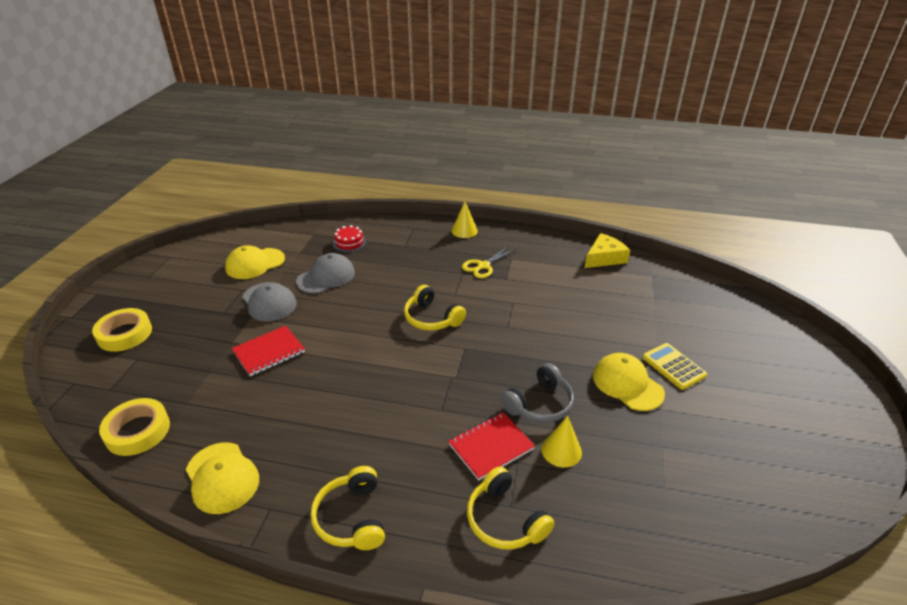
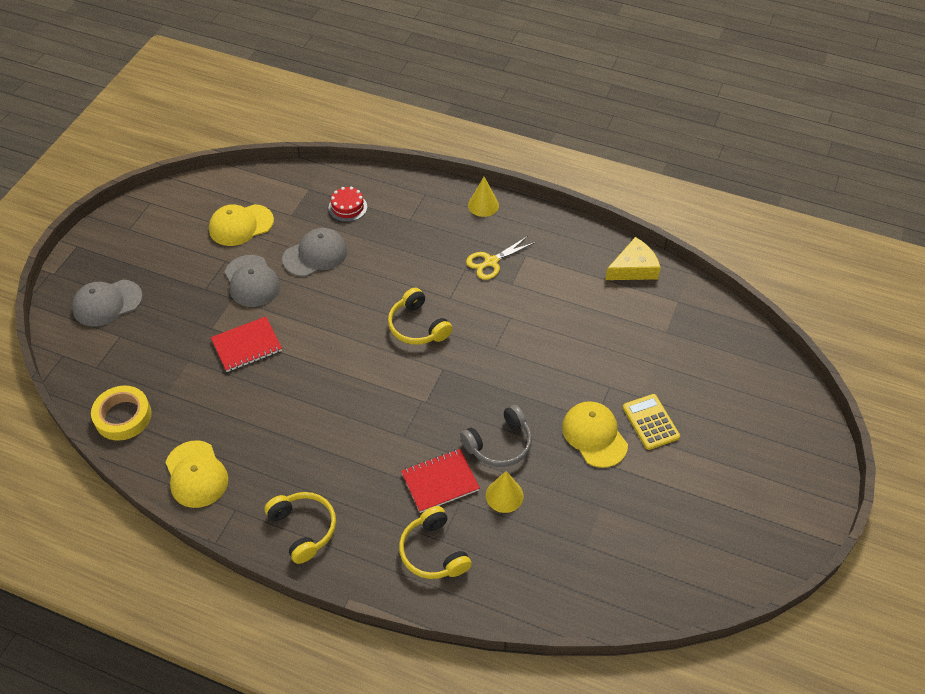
camera: 10 degrees right, 15 degrees up
(125, 334) = (107, 303): yellow tape -> grey cap
(352, 517) = (303, 529): yellow headphones -> yellow headphones turned 150 degrees clockwise

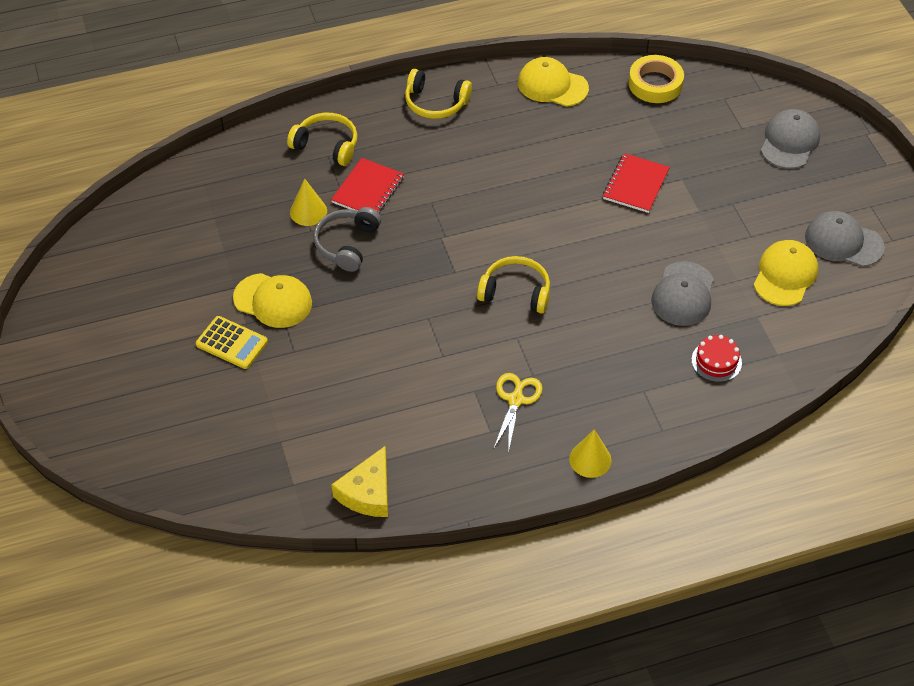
camera: 140 degrees right, 0 degrees up
(252, 281) = (704, 234): grey cap -> grey cap (843, 242)

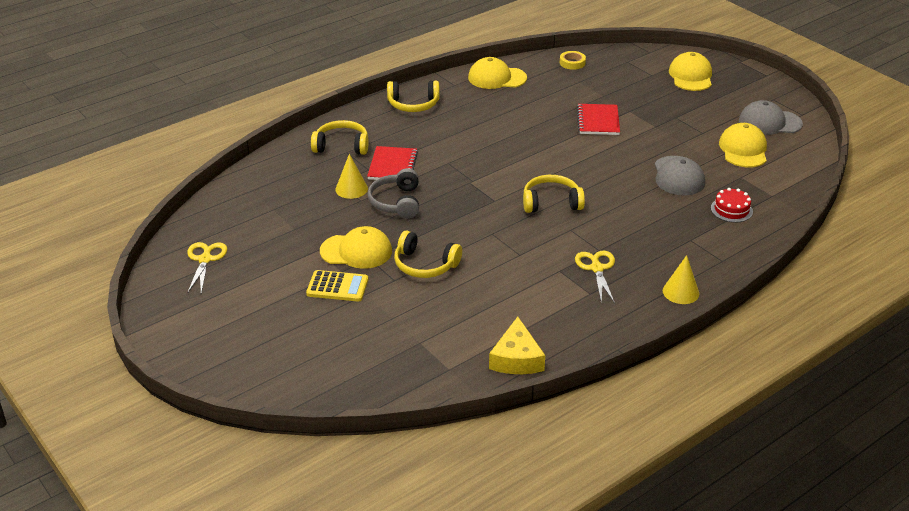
camera: 20 degrees left, 15 degrees down
(117, 267) = (205, 259): none -> yellow scissors
(335, 340) = (425, 265): none -> yellow headphones
(655, 84) = (572, 63): yellow tape -> yellow tape, size x0.60
(789, 142) = (691, 76): grey cap -> yellow cap

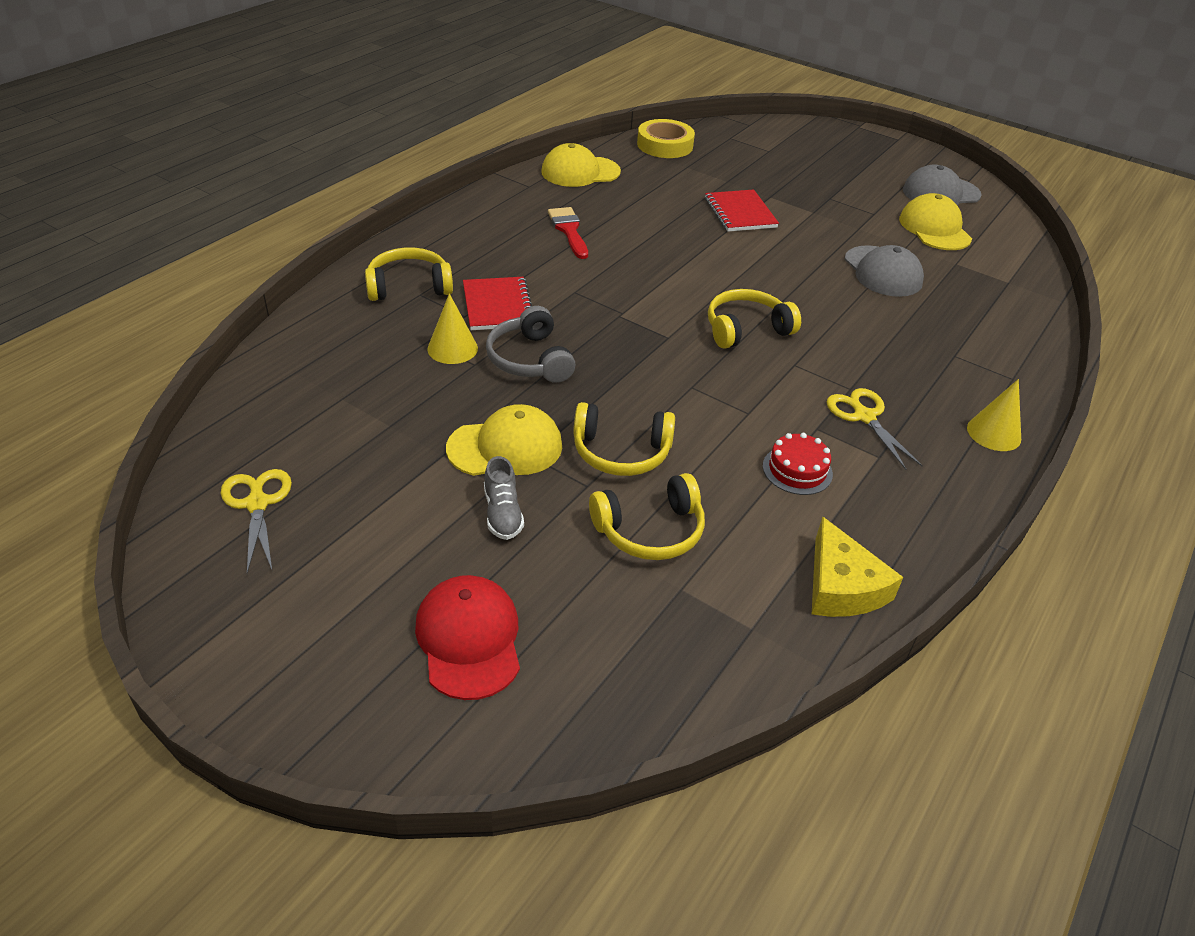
camera: 20 degrees left, 5 degrees up
(290, 345) = (469, 639): none -> red cap
(337, 287) = (502, 513): yellow calculator -> grey shoe
(413, 104) = (485, 217): yellow headphones -> yellow headphones (650, 530)
(466, 120) = (569, 230): none -> red brush
(572, 63) = (665, 145): yellow tape -> yellow tape, size x1.66
(691, 76) = (815, 148): yellow cap -> none
(731, 210) = (975, 307): red cake -> red cake (797, 470)

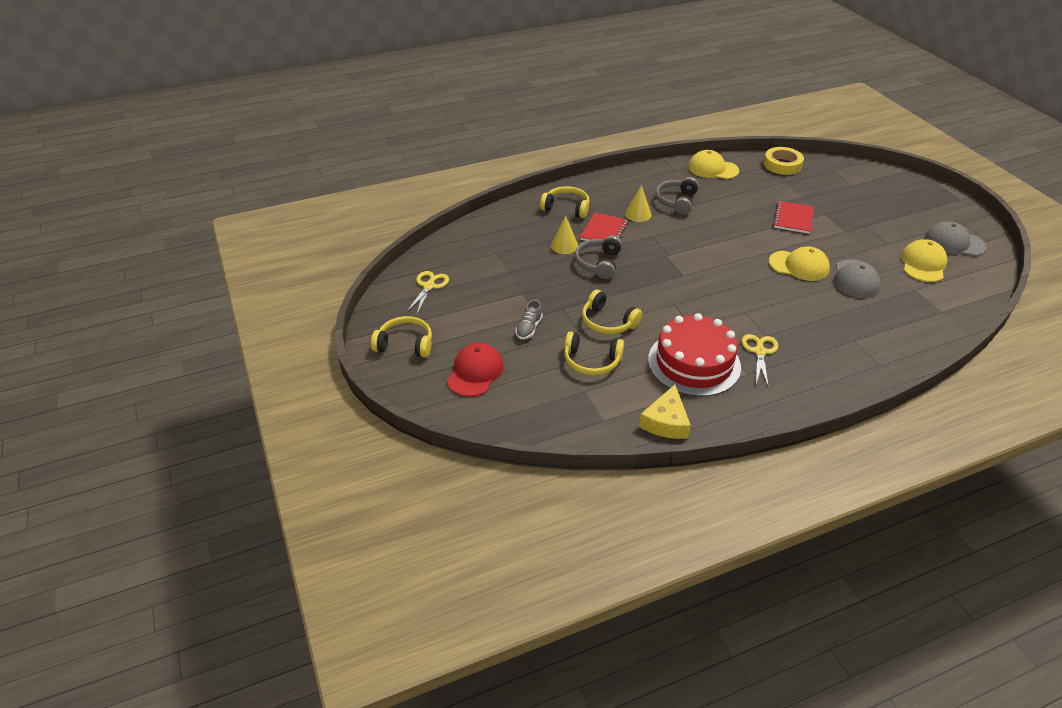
camera: 35 degrees right, 0 degrees up
(505, 447) = (553, 300): yellow cap -> yellow cap (799, 266)
(569, 230) = (677, 201): red brush -> grey headphones
(746, 329) = (733, 285): yellow headphones -> yellow headphones (405, 344)
(797, 470) = (694, 363): red cake -> red cake, size x2.26
(994, 433) = (833, 387): yellow cone -> yellow cone (638, 214)

